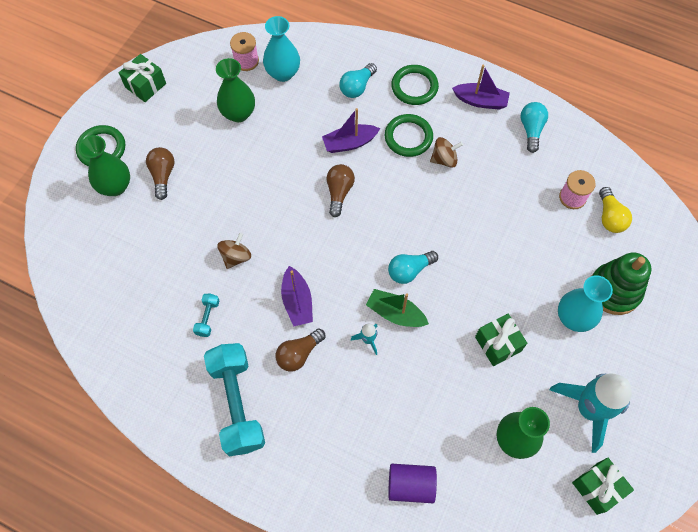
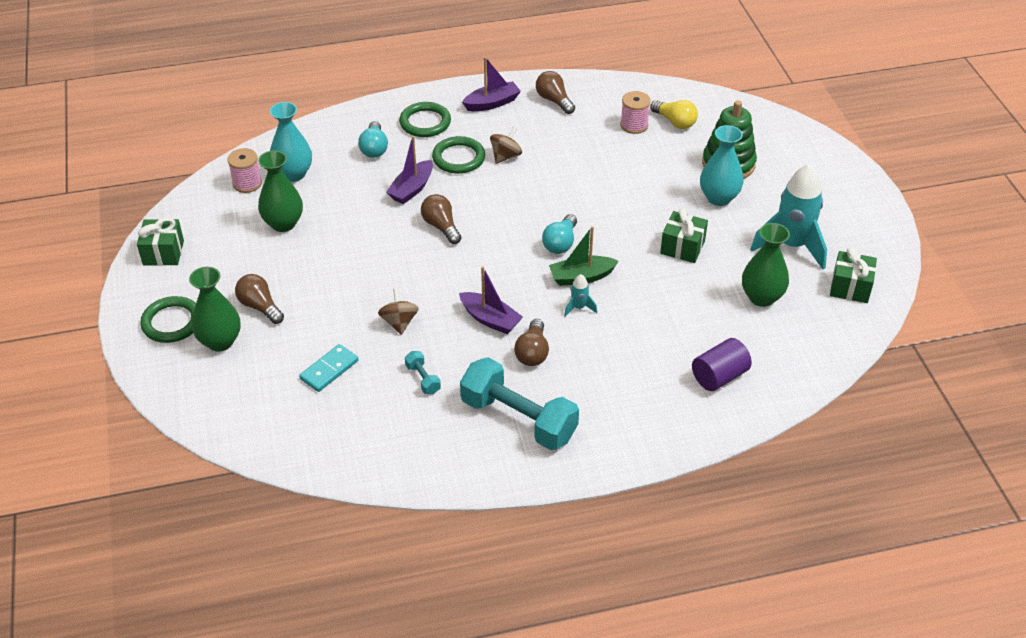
camera: 40 degrees left, 20 degrees down
(158, 262) = (329, 370): none -> turquoise domino
(531, 130) = (554, 100): turquoise light bulb -> brown light bulb

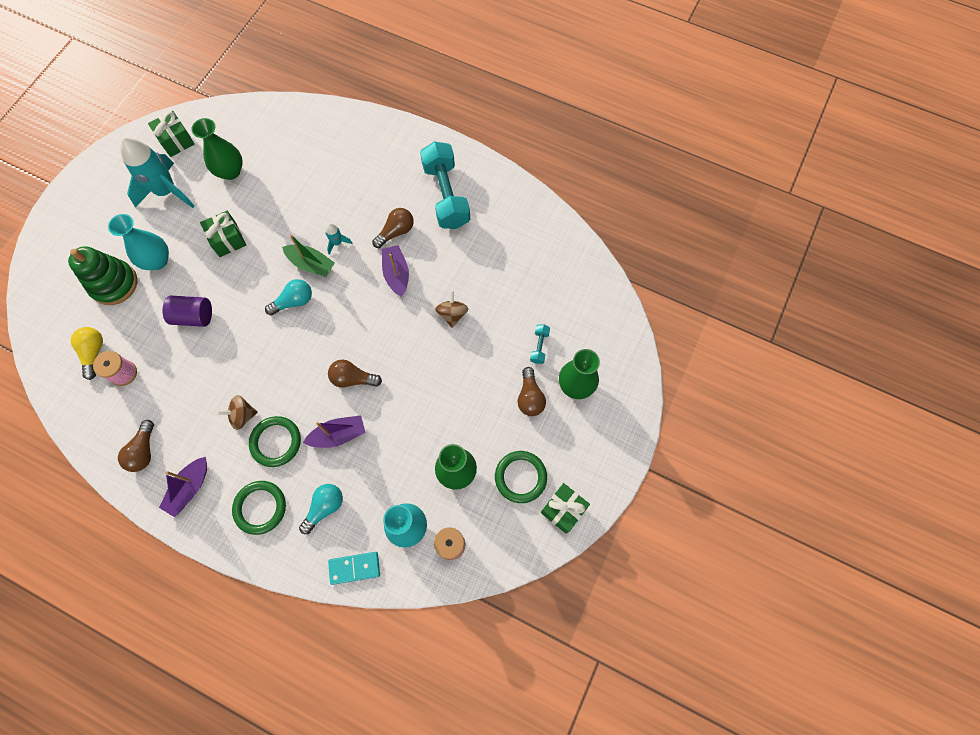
camera: 140 degrees left, 25 degrees up
(172, 322) = (597, 428): green ring -> green ring (520, 477)
(329, 370) = (523, 309): turquoise domino -> turquoise domino (354, 568)
(399, 322) = (452, 314): brown spinning top -> brown spinning top turned 150 degrees clockwise
(423, 379) = (474, 261): turquoise dumbbell -> turquoise dumbbell (539, 346)
(441, 226) = (353, 378): brown light bulb -> brown light bulb turned 90 degrees clockwise
(492, 103) = (190, 488): purple boat -> purple boat turned 75 degrees counterclockwise
(719, 376) = (315, 142): purple cylinder -> purple cylinder (194, 316)

